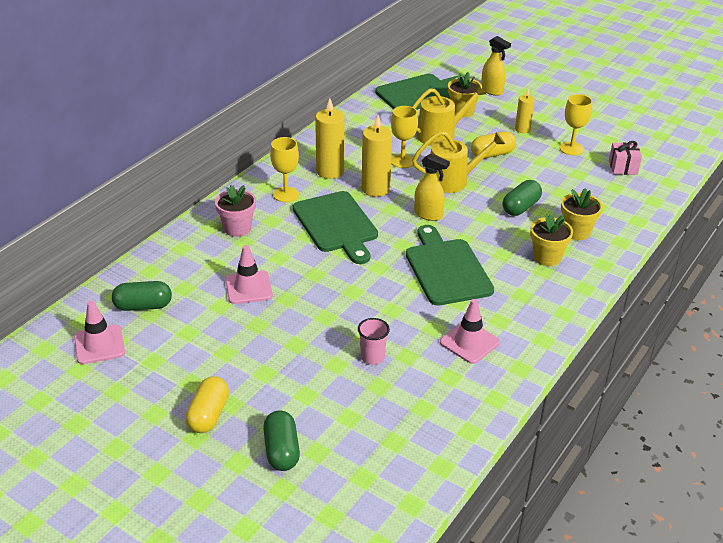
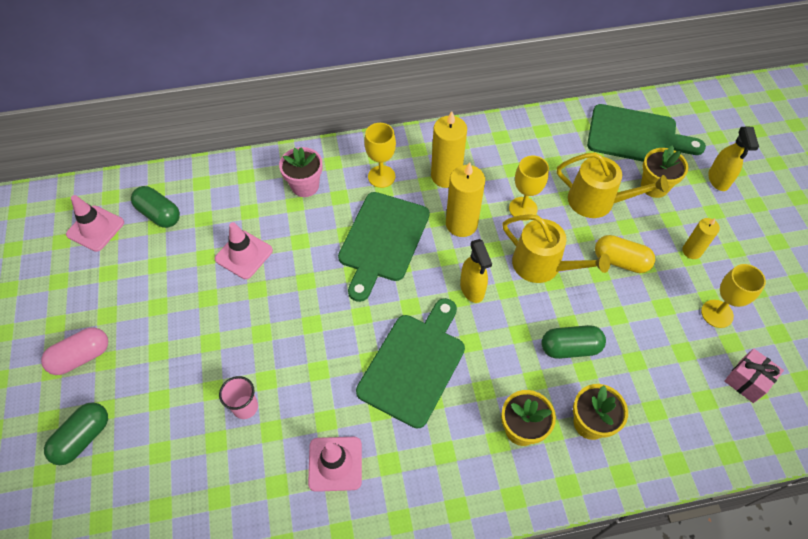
camera: 45 degrees right, 20 degrees up
(208, 415) = (81, 357): yellow capsule -> pink capsule

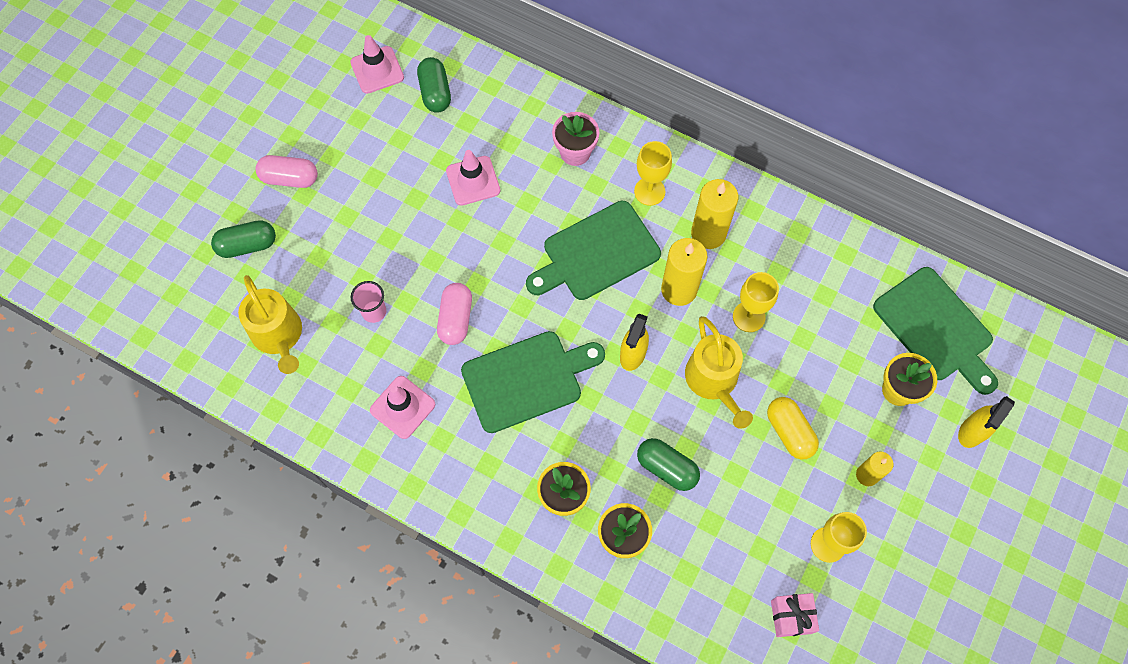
camera: 40 degrees right, 10 degrees up
(318, 362) = (456, 319): none -> pink capsule
(597, 201) = (826, 362): yellow watering can -> yellow watering can (279, 335)

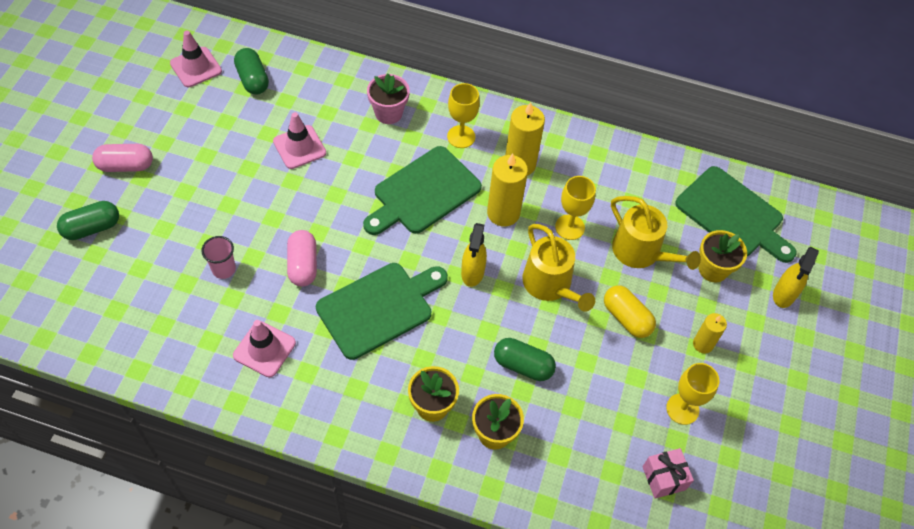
camera: 15 degrees left, 10 degrees down
(279, 335) = (133, 303): yellow watering can -> yellow watering can (641, 252)

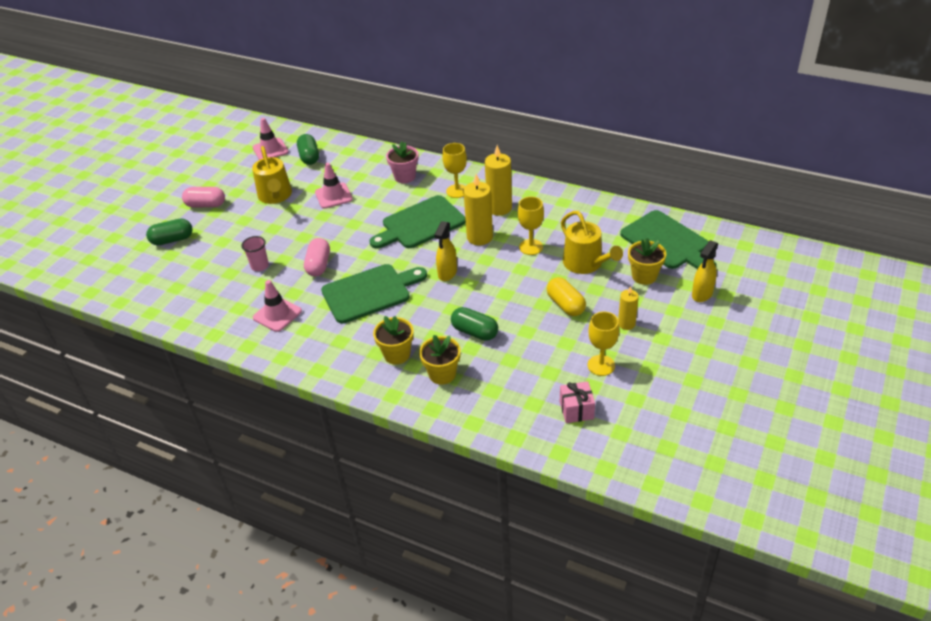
camera: 15 degrees right, 15 degrees down
(550, 285) = (507, 282): yellow watering can -> yellow watering can (275, 196)

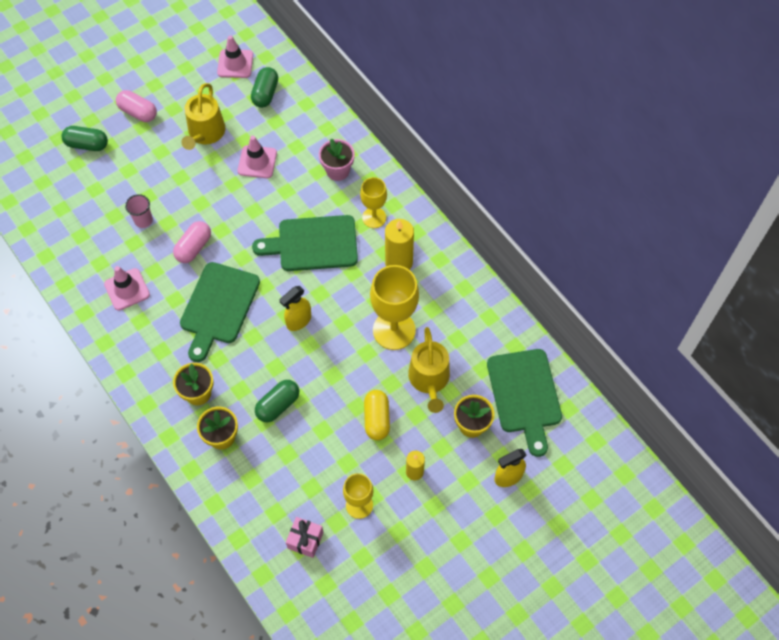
camera: 25 degrees right, 20 degrees up
(370, 292) = (218, 307): green cutting board -> green cutting board turned 105 degrees clockwise
(475, 332) = (278, 405): green capsule -> green capsule turned 75 degrees clockwise
(479, 237) = (356, 291): yellow candle -> none
(531, 247) = (394, 330): yellow goblet -> yellow goblet, size x1.69

